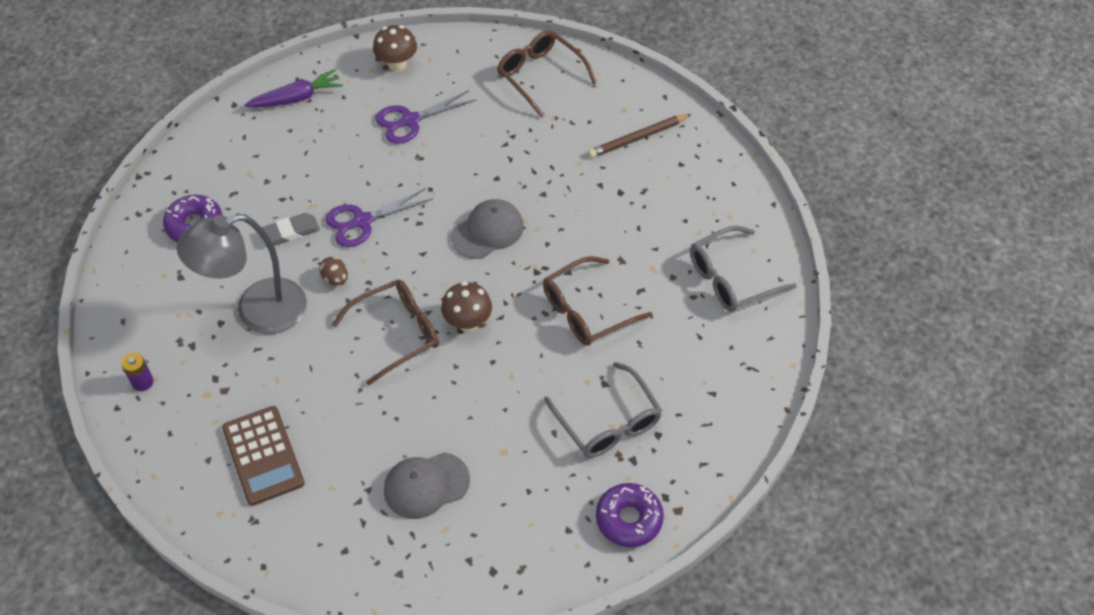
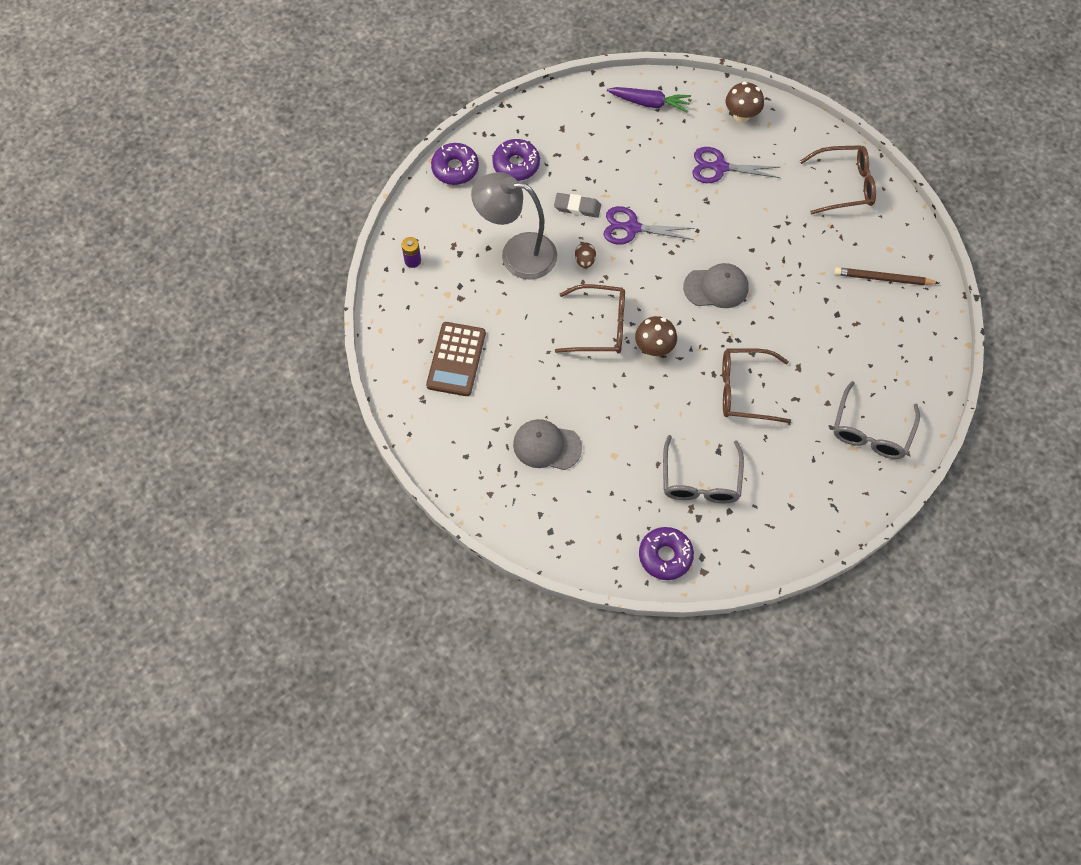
camera: 35 degrees right, 10 degrees up
(128, 264) = (455, 168): none -> purple donut
(540, 76) = (844, 185): brown glasses -> brown glasses turned 90 degrees clockwise
(731, 278) = (871, 431): grey glasses -> grey glasses turned 75 degrees counterclockwise

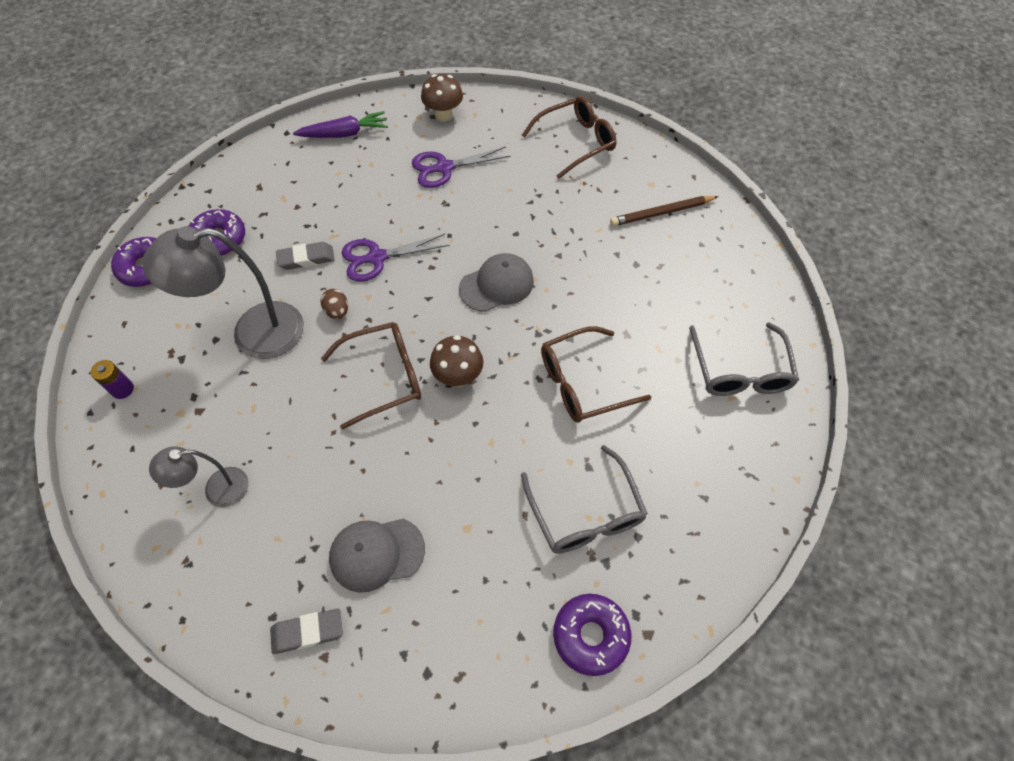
camera: 25 degrees left, 5 degrees down
(456, 359) = (217, 490): brown calculator -> grey lamp
(485, 475) = (307, 632): none -> grey eraser

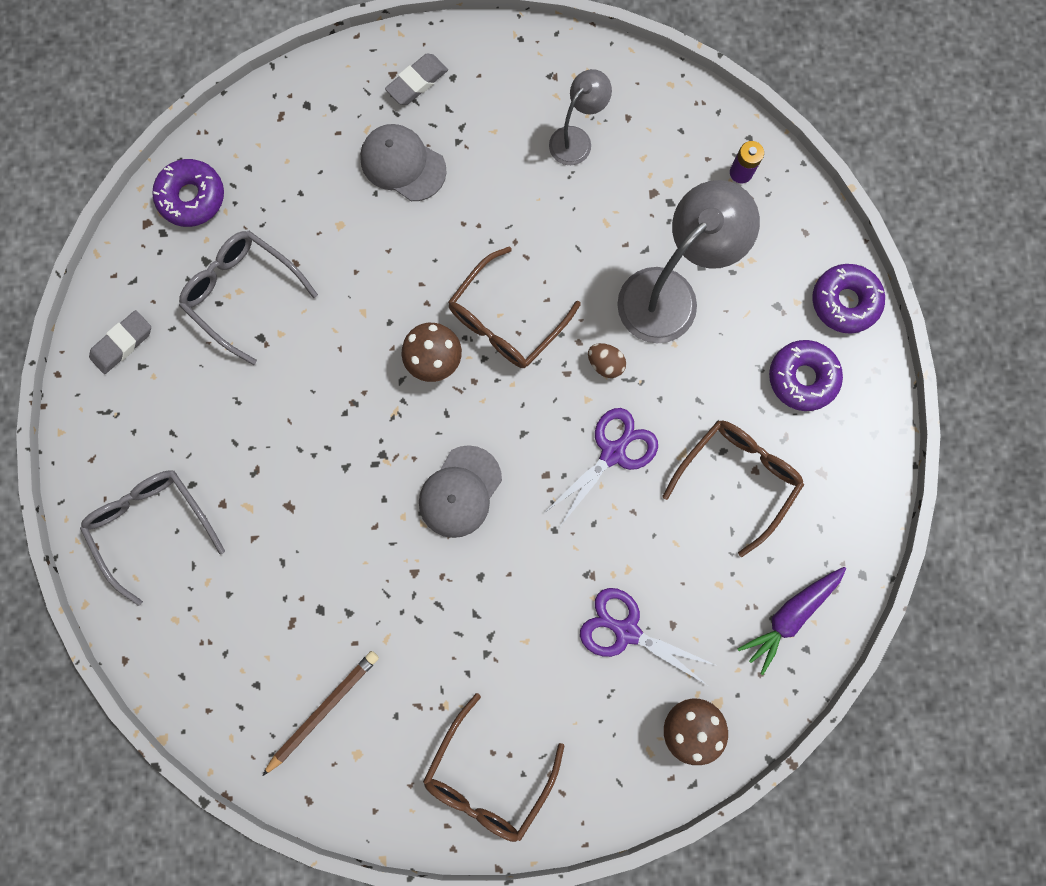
camera: 150 degrees right, 20 degrees up
(306, 258) = (688, 408): grey eraser -> grey eraser (122, 343)
(376, 553) = (403, 164): grey cap -> grey cap turned 105 degrees counterclockwise
(444, 168) = (626, 631): purple scissors -> purple scissors turned 105 degrees counterclockwise
(582, 383) = (307, 422): brown glasses -> brown glasses (737, 478)

